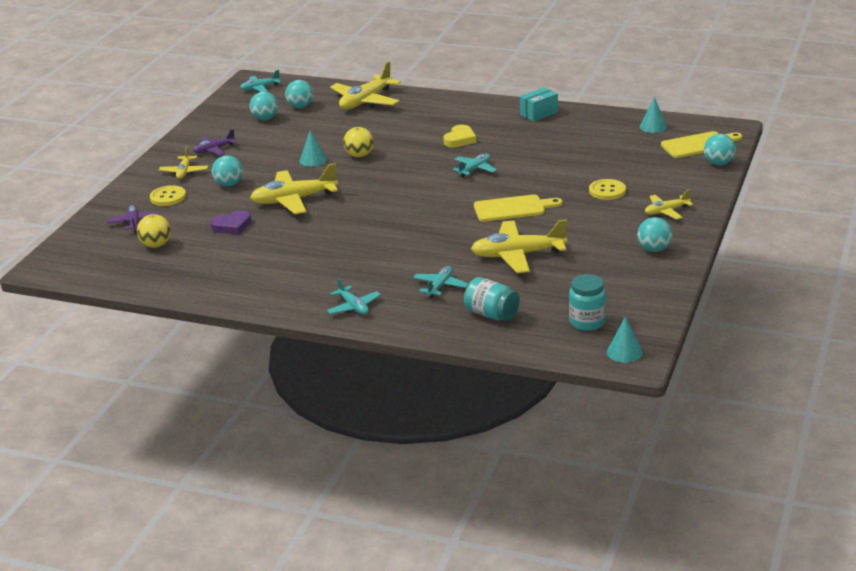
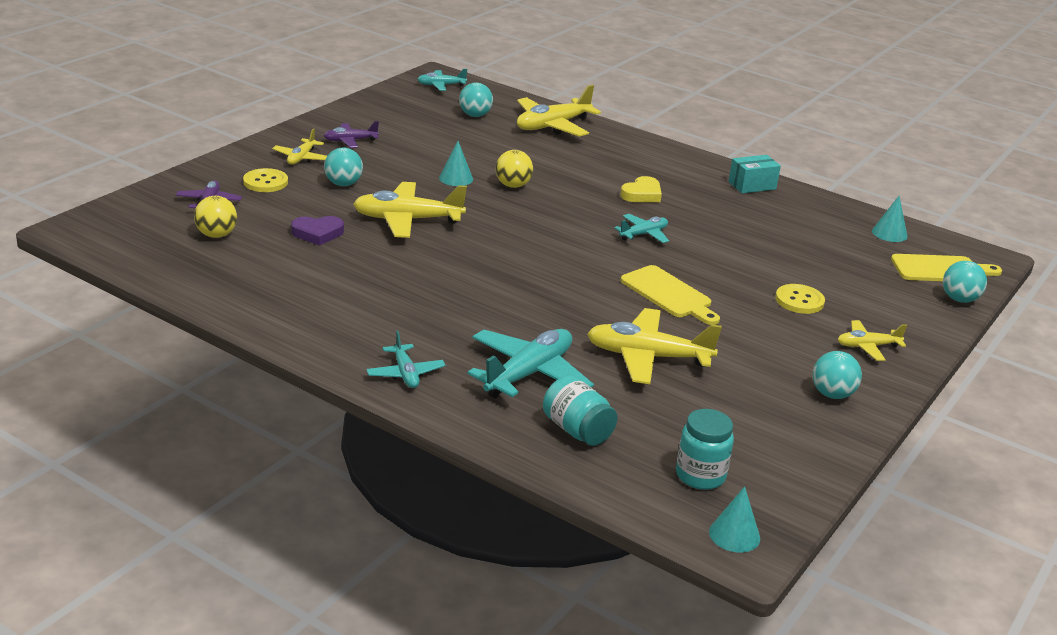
camera: 10 degrees right, 0 degrees up
(265, 119) = (428, 120): turquoise ball -> none
(440, 286) = (528, 374): turquoise plane -> turquoise plane, size x1.82
(513, 208) = (669, 294): yellow cutting board -> yellow cutting board turned 45 degrees clockwise

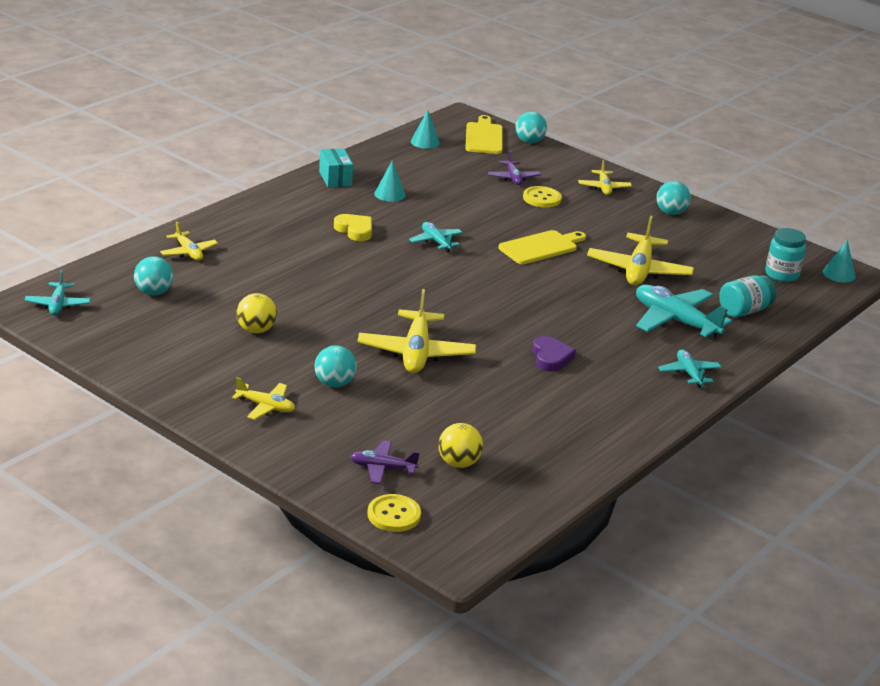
camera: 85 degrees left, 0 degrees up
(265, 182) = (330, 431): yellow button -> yellow button (394, 515)
(317, 233) = (449, 403): purple heart -> purple heart (551, 357)
(350, 141) = (219, 373): purple plane -> purple plane (513, 178)
(405, 373) = (689, 373): turquoise plane -> turquoise plane turned 90 degrees counterclockwise
(456, 178) = (320, 319): turquoise cone -> turquoise cone (389, 194)
(513, 185) = (336, 290): yellow ball -> yellow ball (256, 330)
(553, 126) = (188, 252): yellow plane -> yellow plane, size x0.55

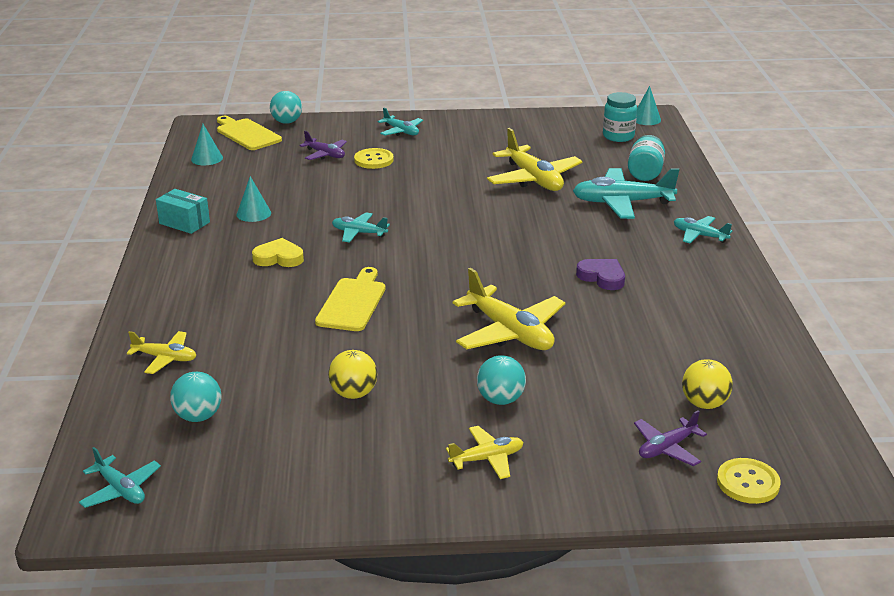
camera: 40 degrees left, 0 degrees up
(541, 247) = (440, 197): yellow cutting board -> yellow cutting board (352, 302)
(604, 187) = (401, 131): yellow plane -> turquoise plane
(670, 213) = (476, 128): turquoise ball -> none

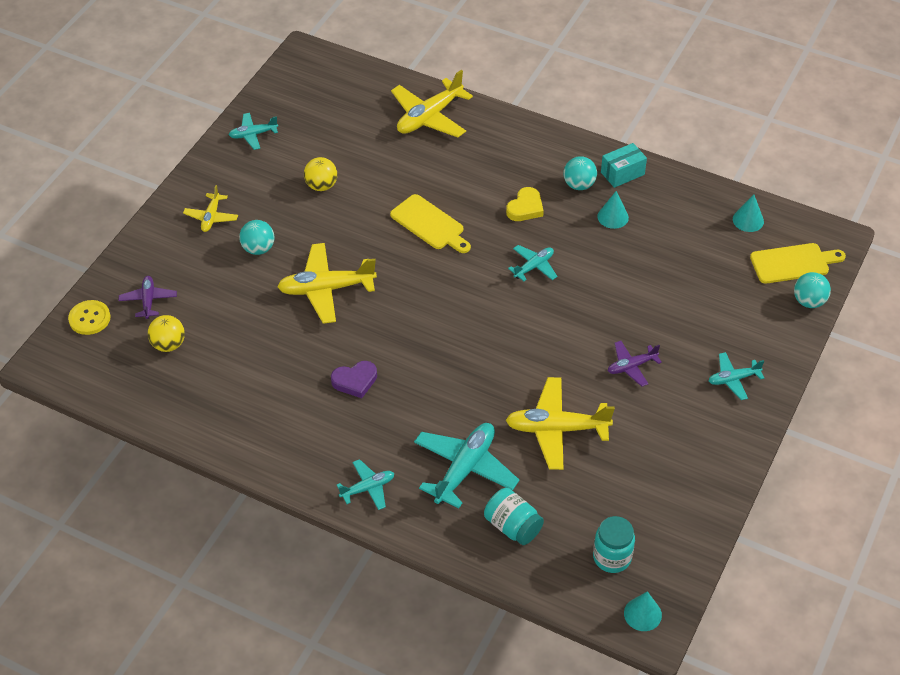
camera: 120 degrees right, 20 degrees up
(120, 490) = (312, 71): turquoise plane -> turquoise plane (253, 135)
(165, 358) = (429, 117): yellow plane -> yellow plane, size x1.82
(198, 416) = (354, 115): turquoise ball -> turquoise ball (579, 185)
(325, 154) = (708, 301): purple plane -> purple plane (631, 366)
(374, 160) = (674, 331): yellow button -> none

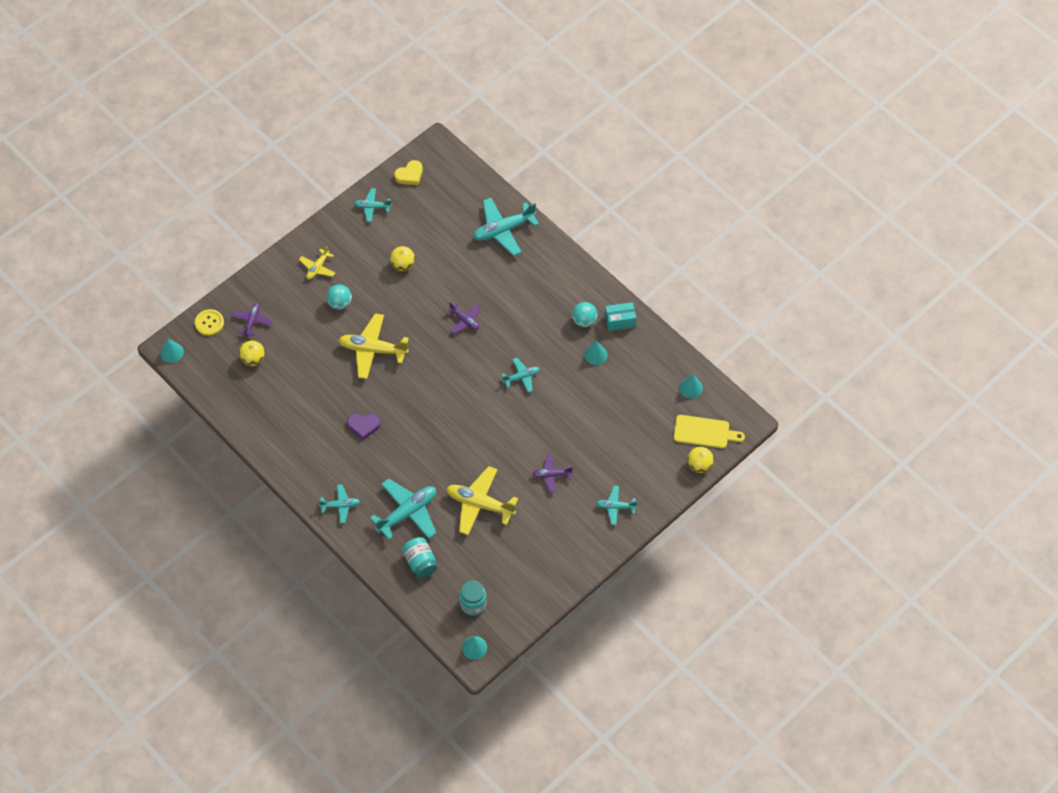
camera: 20 degrees right, 10 degrees up
(50, 368) = (172, 352): none -> turquoise cone
(429, 117) = (503, 230): yellow plane -> turquoise plane
(430, 224) = (464, 320): yellow cutting board -> purple plane
(525, 208) = (537, 328): yellow heart -> yellow heart (410, 175)
(809, 301) = (699, 465): turquoise ball -> yellow ball

